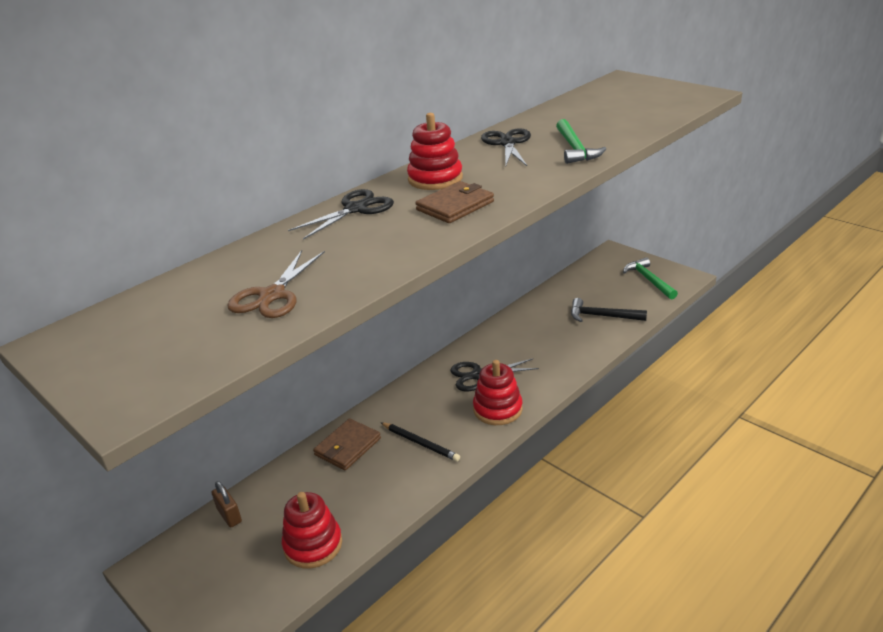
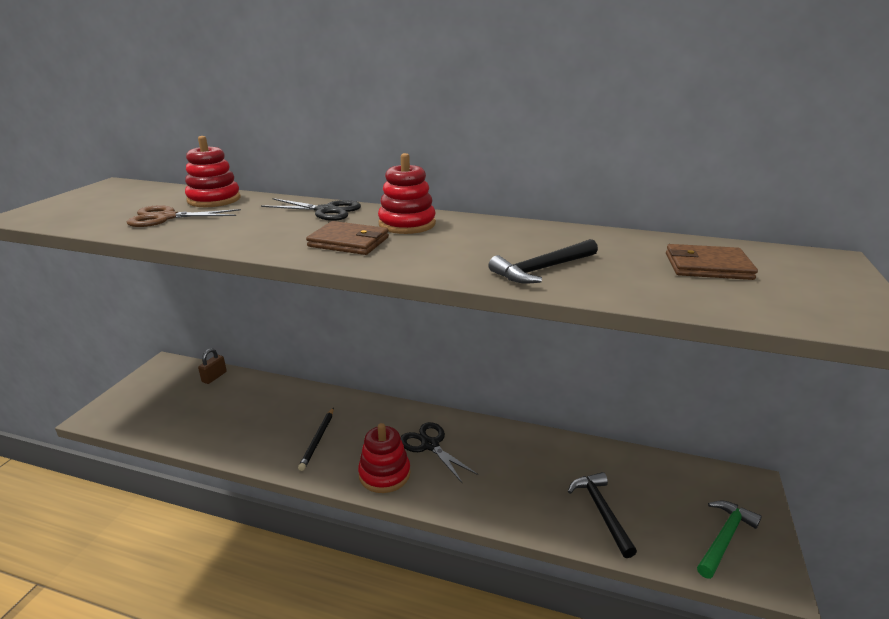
camera: 60 degrees right, 5 degrees down
(313, 545) = (188, 424): red stacking toy -> red stacking toy (214, 199)
(347, 447) = (300, 402): brown wallet -> brown wallet (707, 266)
(507, 143) = (523, 236): black scissors -> none
(575, 149) = (542, 269): green hammer -> black hammer

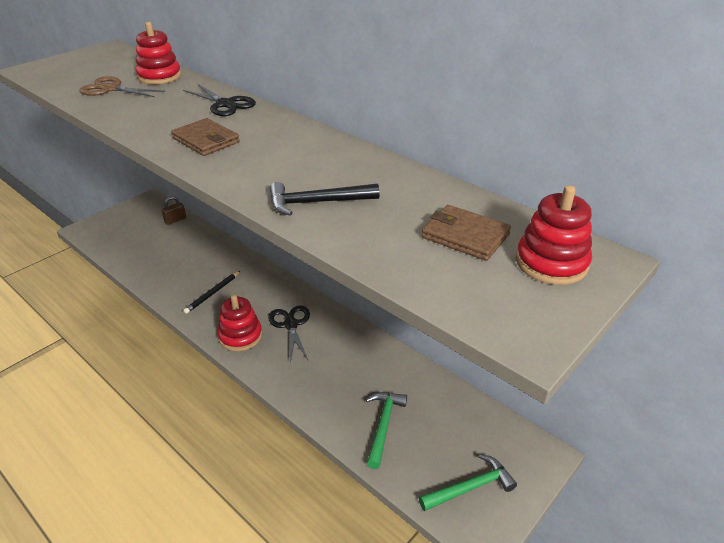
camera: 25 degrees right, 10 degrees up
(407, 224) = (270, 131): red stacking toy -> red stacking toy (551, 263)
(601, 511) = (383, 425): black hammer -> green hammer

